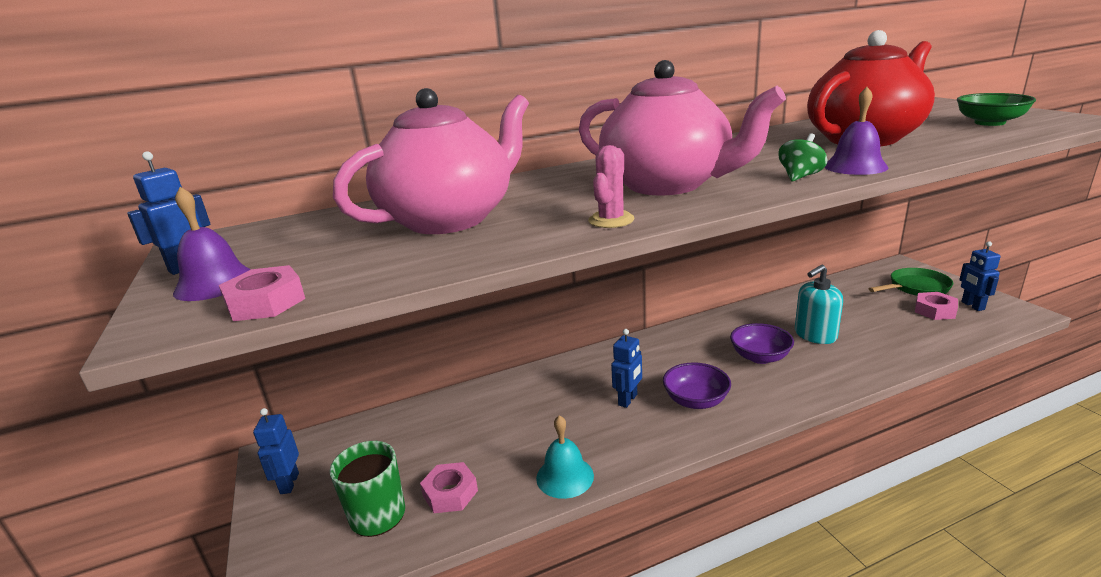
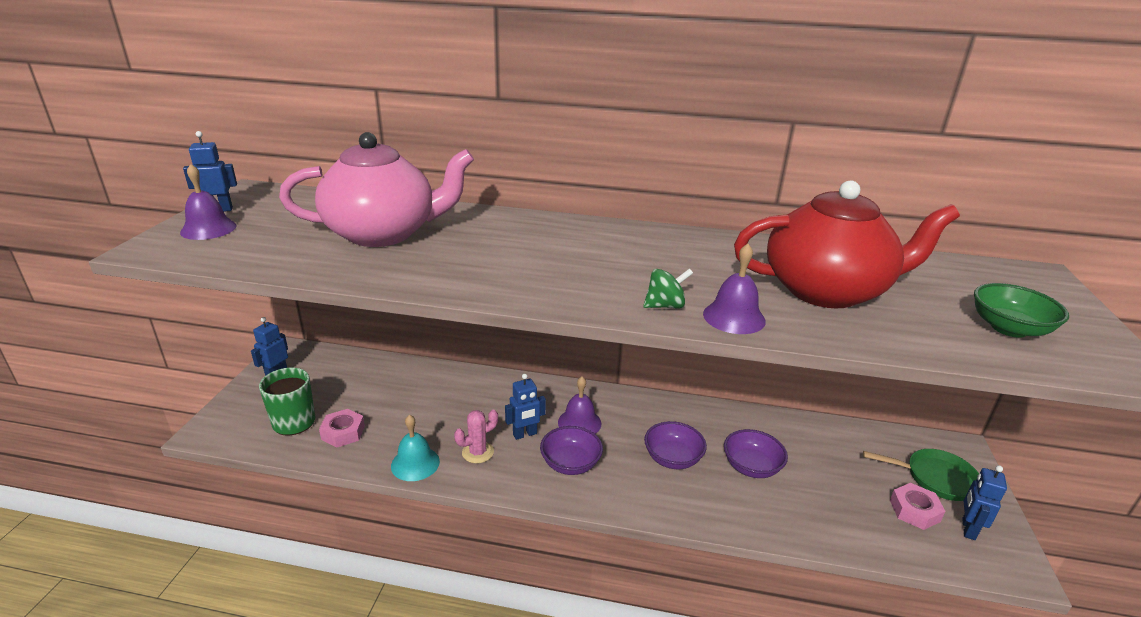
camera: 30 degrees right, 5 degrees up
(266, 303) = (203, 255): pink nut -> none
(611, 220) = (457, 282): pink cactus -> pink cactus (478, 452)
(658, 369) = (579, 422): none -> purple bell
(667, 185) = (560, 267): pink teapot -> none
(815, 335) = (751, 467): turquoise soap dispenser -> purple bowl

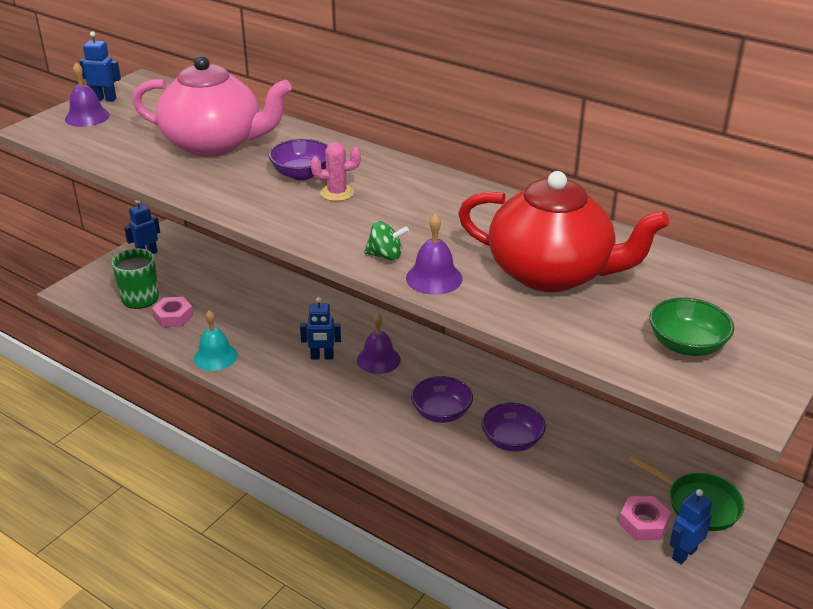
camera: 25 degrees right, 5 degrees up
(478, 452) = (271, 361): pink cactus -> pink cactus (337, 193)
(570, 463) = (344, 392): purple bowl -> purple bowl (301, 174)

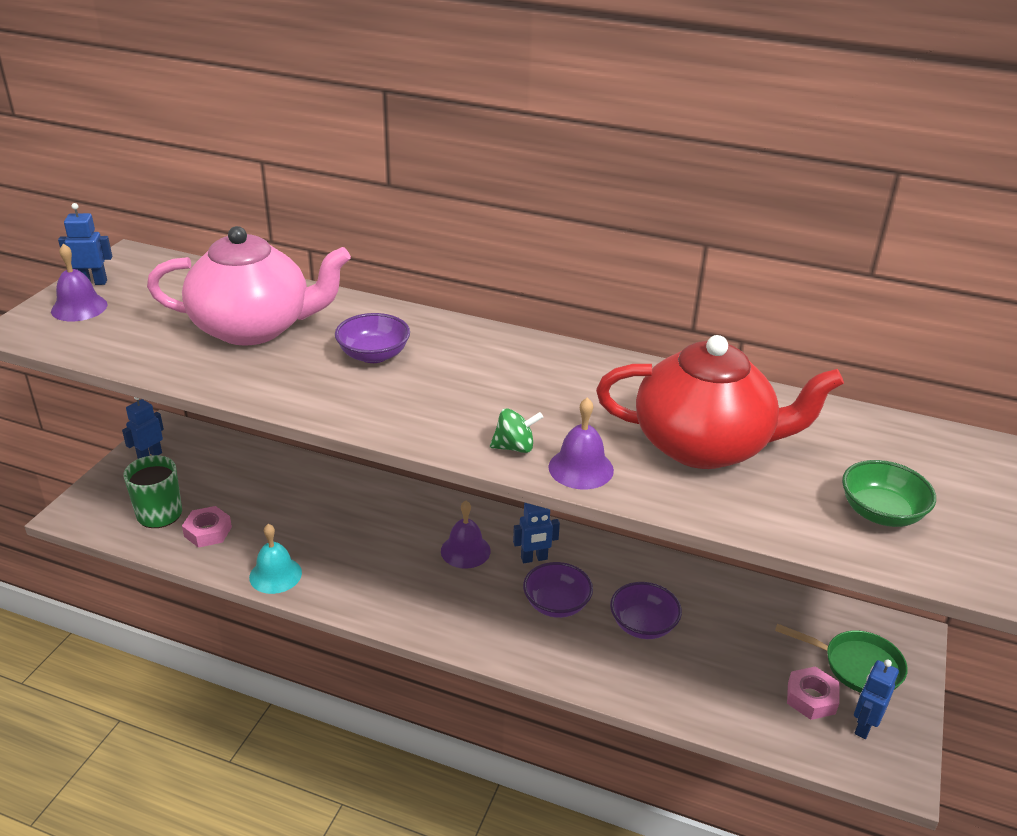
camera: 15 degrees left, 0 degrees up
(322, 357) = (400, 557): blue robot -> blue robot (534, 558)
(337, 193) = (425, 375): pink cactus -> none

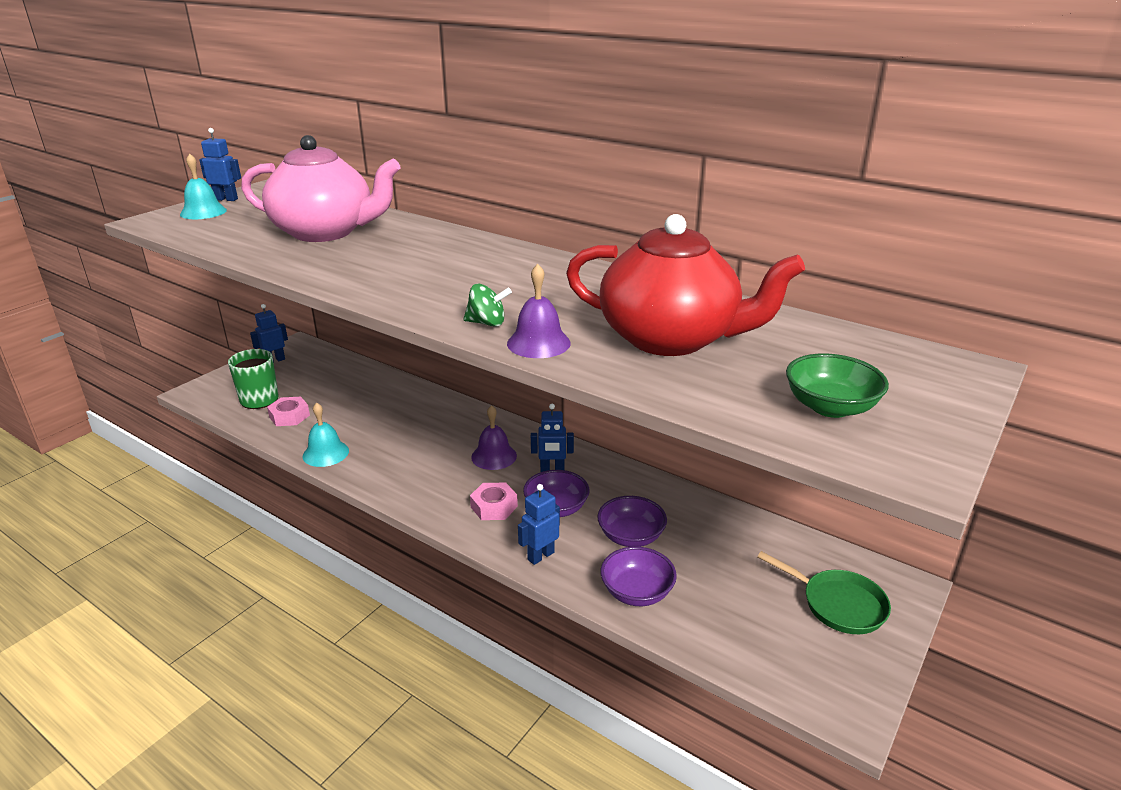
camera: 15 degrees right, 5 degrees down
(79, 307) = (203, 212): purple bell -> turquoise bell
(373, 355) = (409, 255): purple bowl -> purple bowl (637, 592)
(811, 698) = (777, 625): pink nut -> pink nut (494, 506)
(864, 726) = (826, 661): blue robot -> blue robot (540, 556)

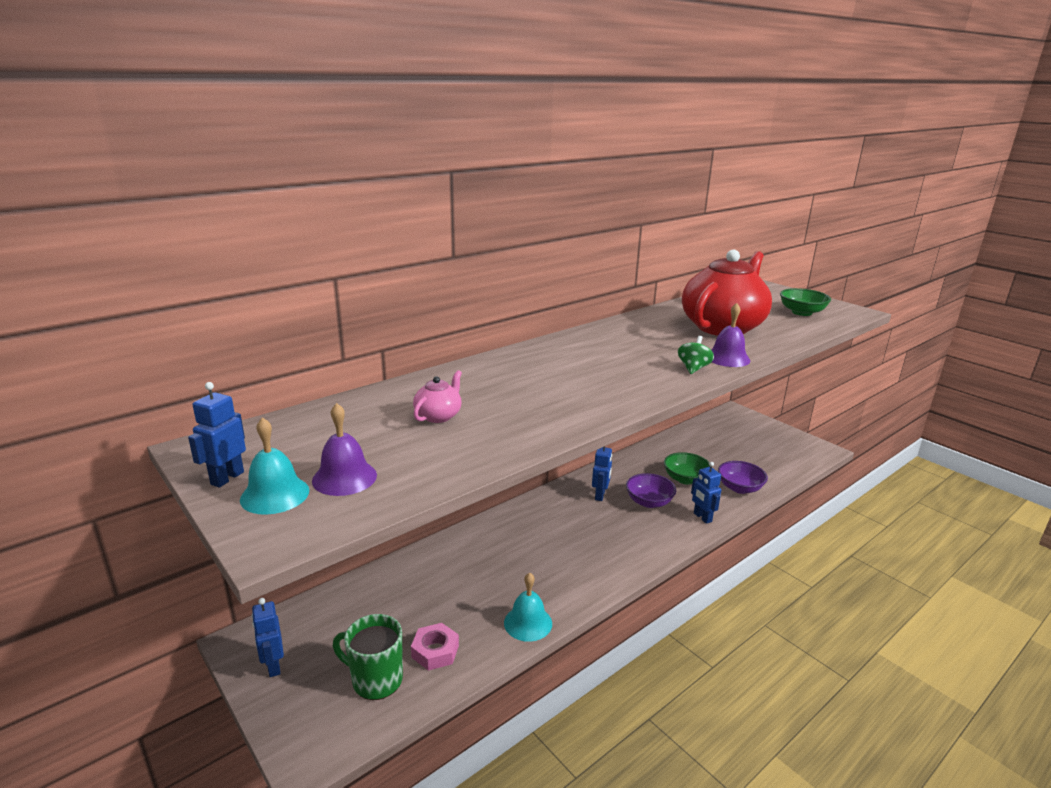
camera: 75 degrees left, 5 degrees down
(325, 232) = (438, 416): pink teapot -> pink teapot, size x0.41
(494, 456) = (571, 520): purple bell -> purple bell (344, 477)
(494, 506) = (641, 529): pink nut -> none
(631, 536) = (685, 479): purple bowl -> green bowl
(838, 604) = (748, 431): green pan -> none

